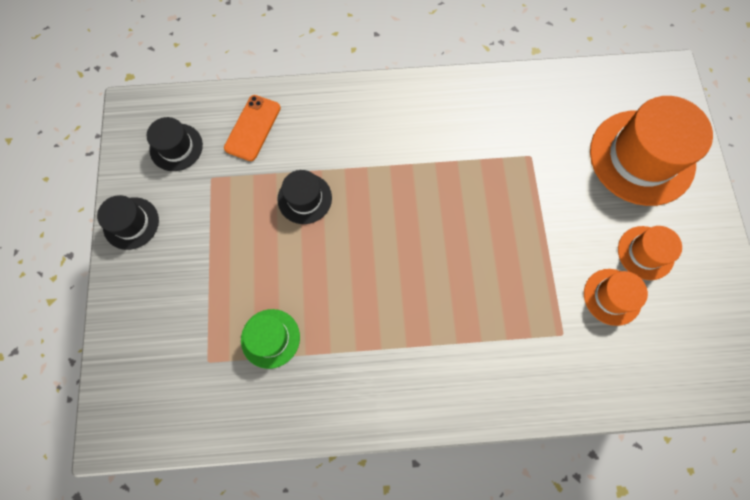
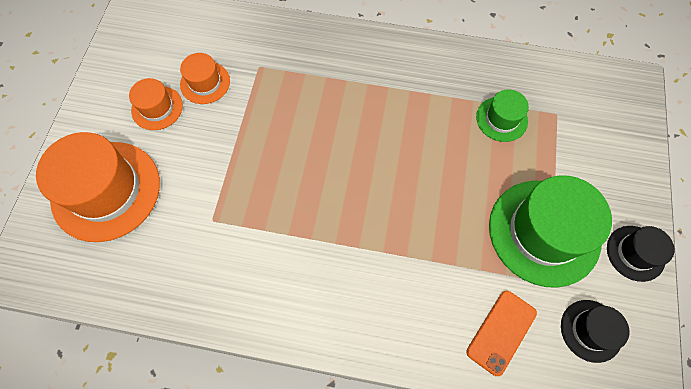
camera: 165 degrees left, 5 degrees down
(219, 222) = (544, 232): none -> green hat
(304, 198) = (454, 234): black hat -> none

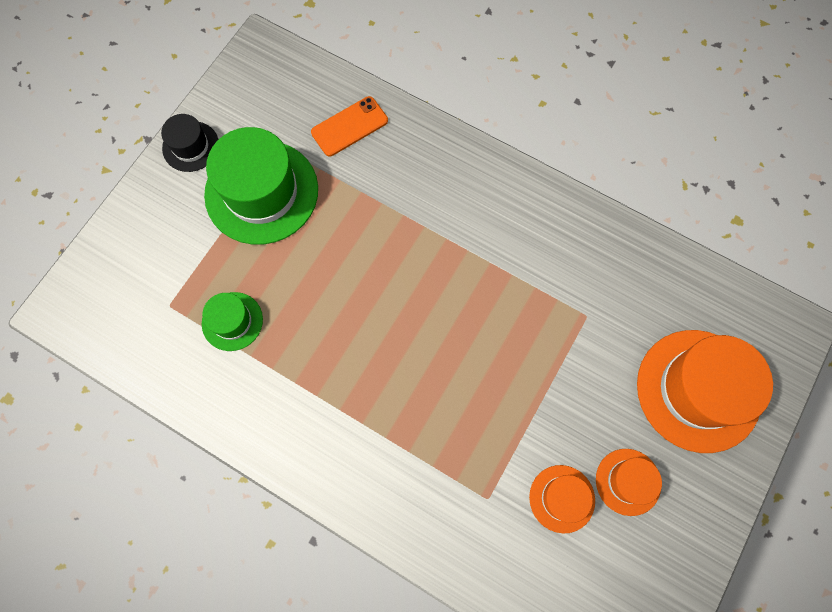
camera: 160 degrees left, 5 degrees up
(591, 330) = (273, 103): black hat -> none

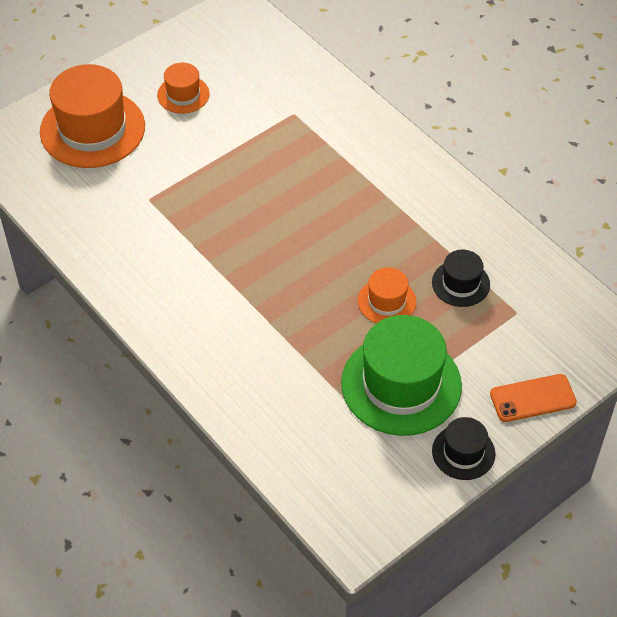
camera: 160 degrees left, 20 degrees down
(232, 321) = (460, 283): green hat -> black hat
(349, 126) = (288, 420): orange phone -> orange phone (532, 398)
(562, 498) = (238, 99): orange hat -> orange hat (386, 301)

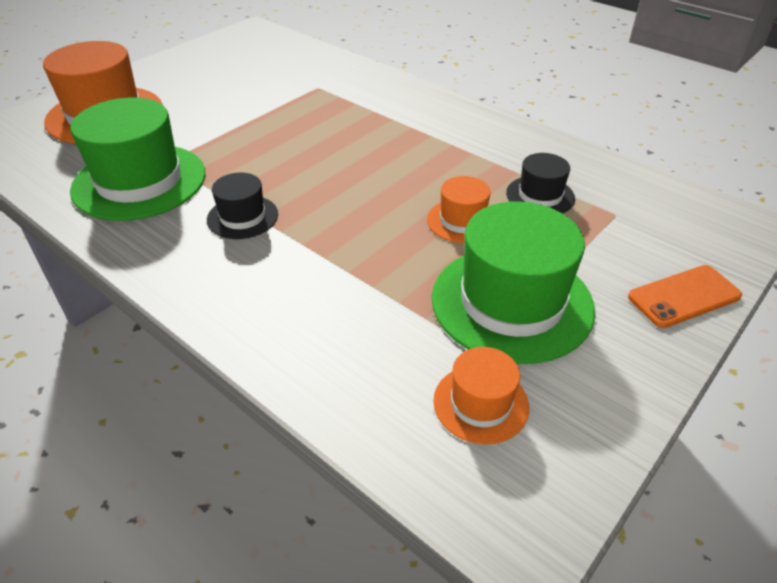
camera: 10 degrees left, 10 degrees down
(126, 220) = (139, 181): none -> green hat
(183, 94) = (203, 84): orange hat -> orange hat (480, 403)
(463, 452) = (629, 373): black hat -> black hat (242, 217)

